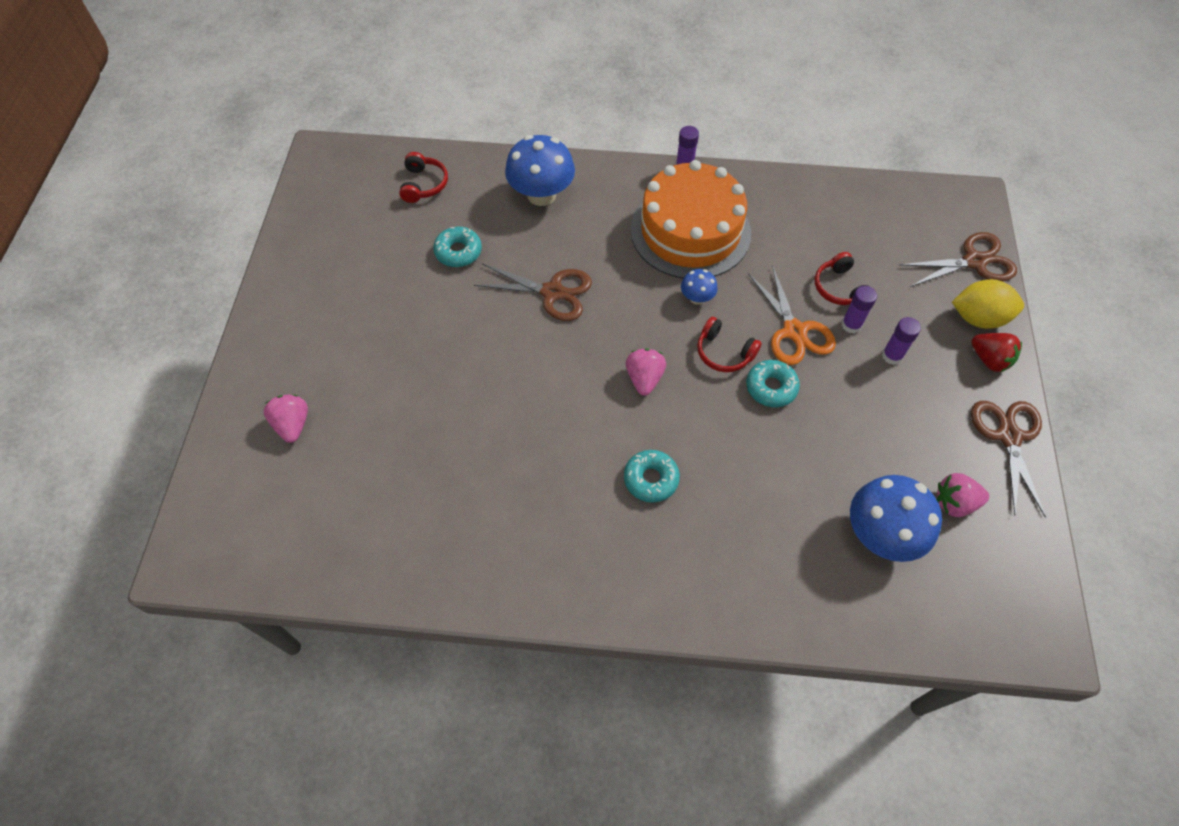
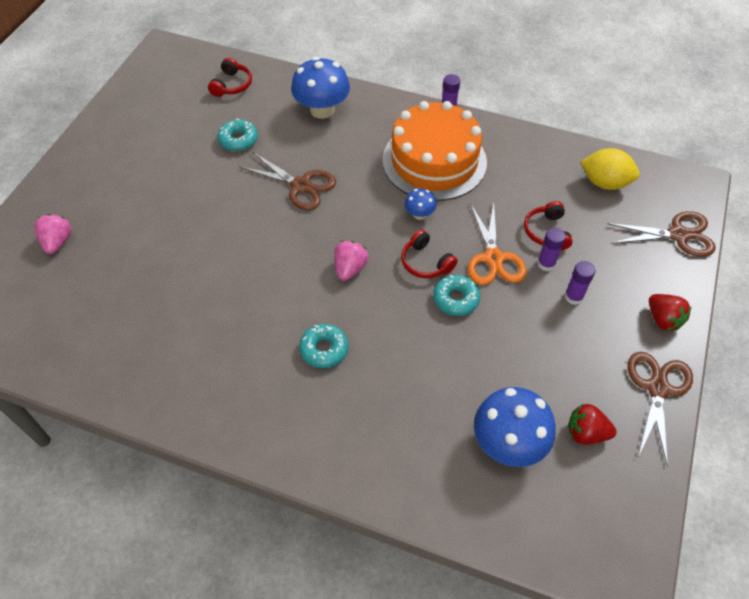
camera: 15 degrees right, 5 degrees down
(954, 503) = (586, 433): pink strawberry -> red strawberry
(978, 318) = (665, 282): yellow lemon -> yellow lemon (605, 183)

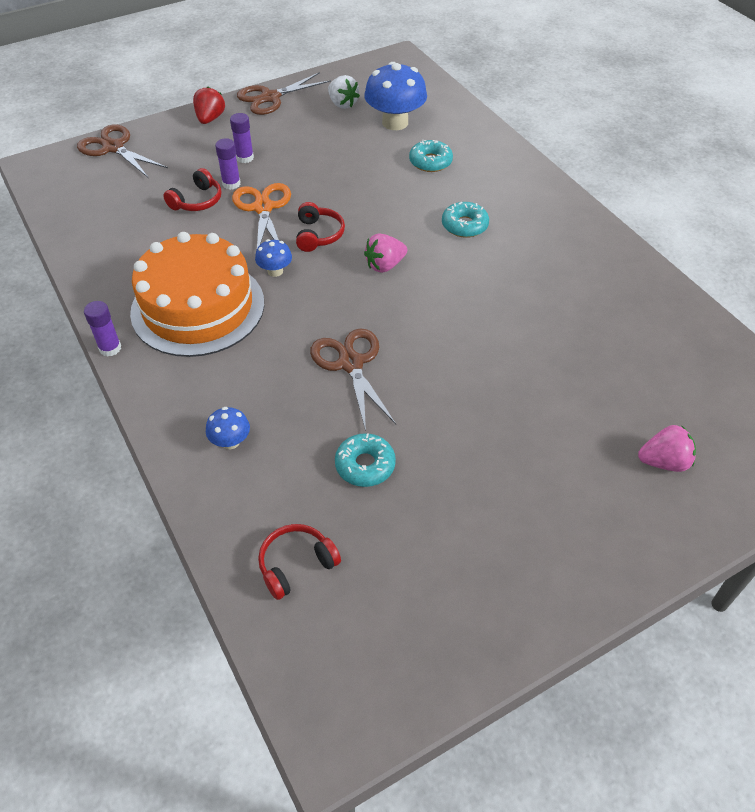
camera: 140 degrees left, 5 degrees down
(58, 242) = (664, 462): pink strawberry -> pink strawberry turned 135 degrees counterclockwise
(322, 110) = (230, 441): blue mushroom -> blue mushroom, size x0.50
(456, 299) = (328, 201): turquoise donut -> turquoise donut (430, 162)
(493, 258) = (263, 208): orange scissors -> orange scissors turned 45 degrees counterclockwise
(586, 433) = (342, 104): red strawberry -> white strawberry
(605, 183) = (95, 204): yellow lemon -> none

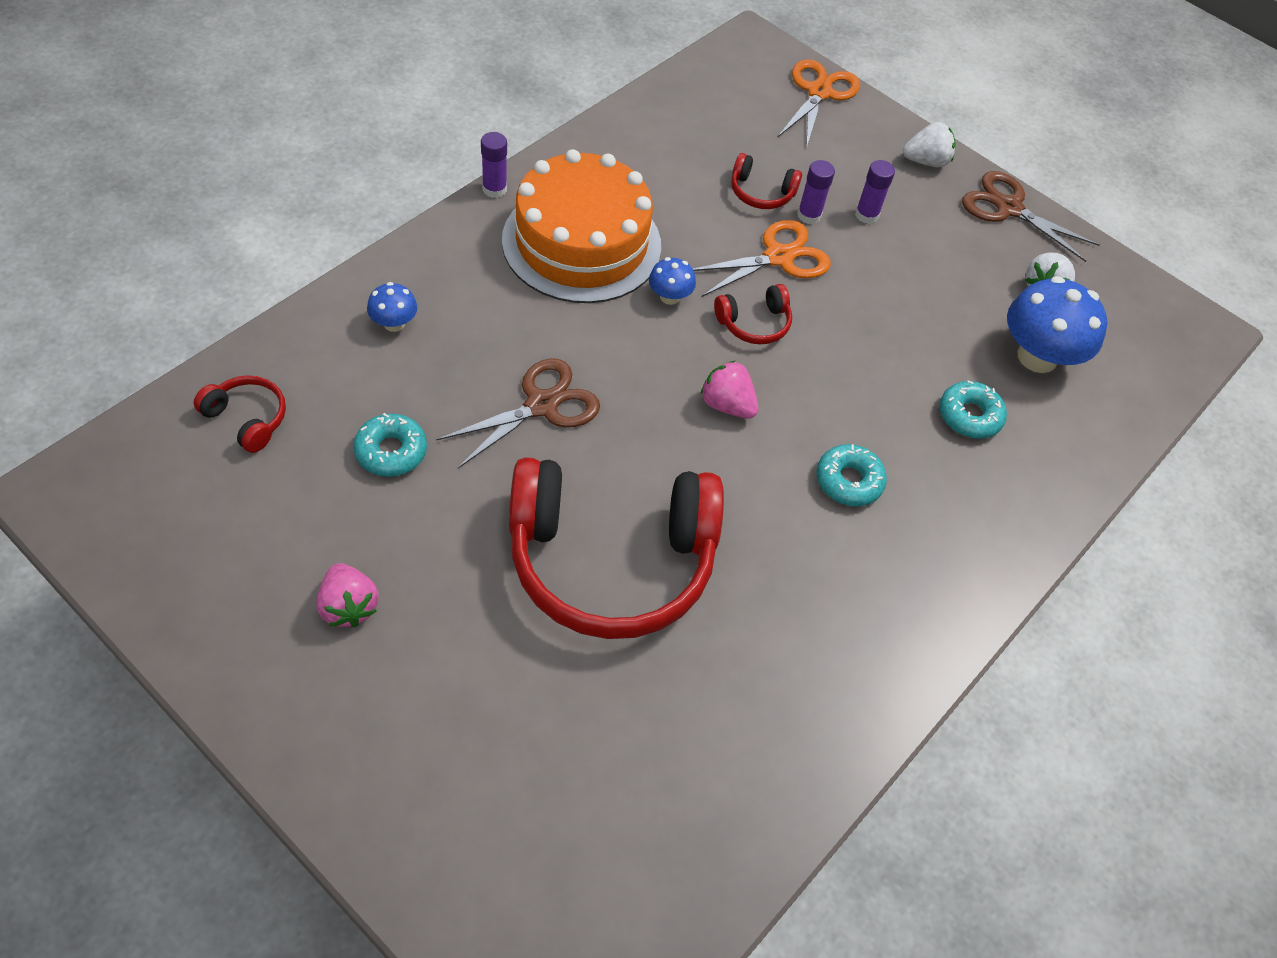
camera: 65 degrees right, 5 degrees up
(113, 148) = (819, 92): brown scissors -> orange scissors
(210, 119) = (926, 161): red strawberry -> white strawberry
(498, 354) = (611, 560): none -> red headphones
(664, 462) = (477, 785): pink strawberry -> pink strawberry (349, 606)

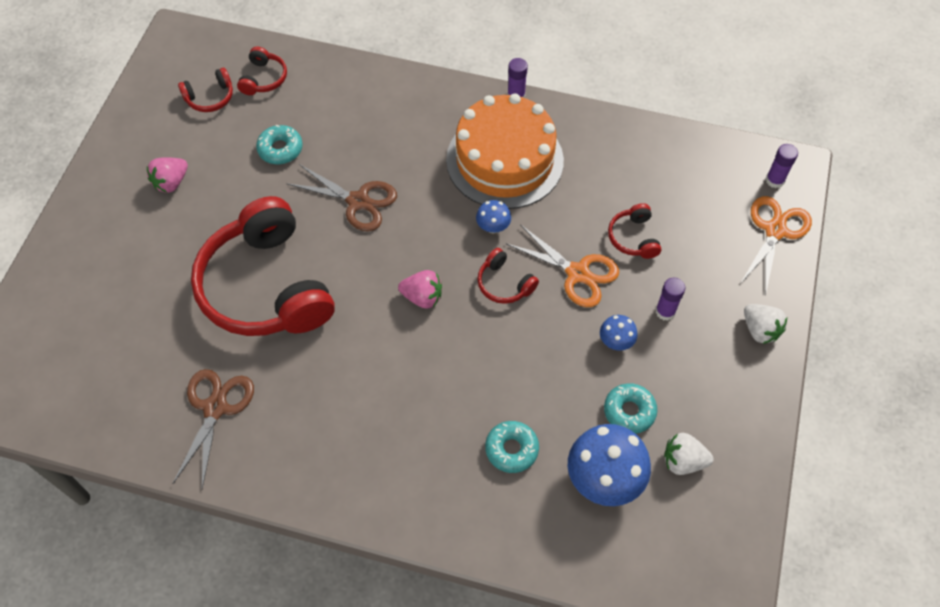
camera: 70 degrees right, 5 degrees up
(226, 496) = (210, 97): none -> red headphones
(394, 323) = (372, 104): blue mushroom -> blue mushroom (616, 341)
(727, 405) = (422, 297): pink strawberry -> pink strawberry turned 90 degrees clockwise
(809, 215) = (634, 275): purple glue stick -> purple glue stick (775, 180)
(819, 92) = (775, 231): orange scissors -> orange scissors turned 60 degrees counterclockwise
(848, 481) = (403, 392): turquoise donut -> turquoise donut (629, 411)
(1008, 208) = (755, 407): brown scissors -> brown scissors (215, 408)

